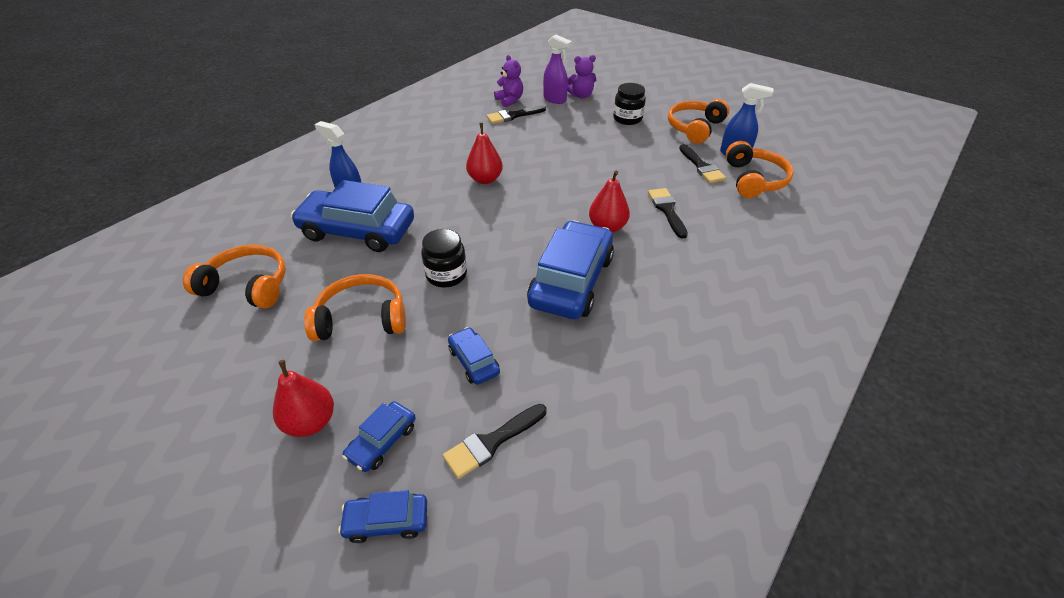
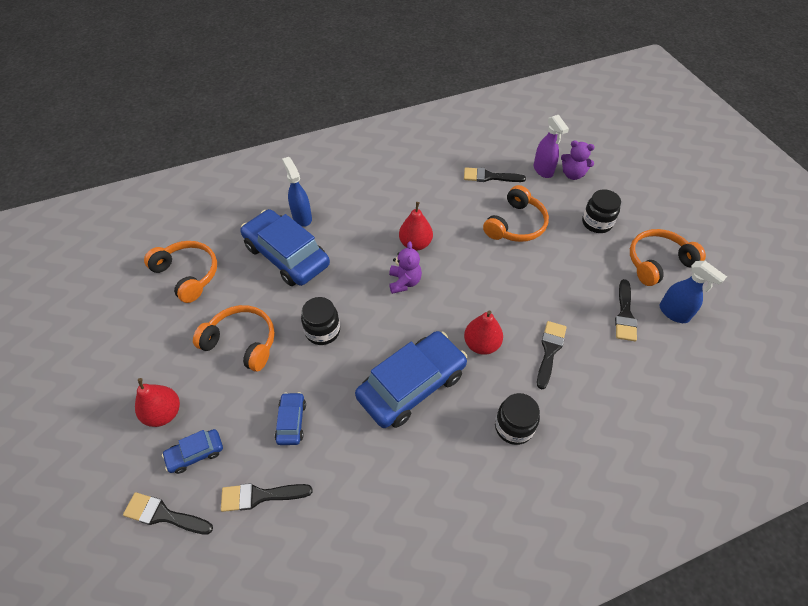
camera: 30 degrees right, 10 degrees up
(387, 521) = (164, 515): blue car -> black brush
(509, 100) = (499, 156): purple teddy bear -> purple teddy bear (404, 282)
(687, 273) = (514, 427): none -> black jar
(754, 180) = (666, 354): orange headphones -> orange headphones (516, 225)

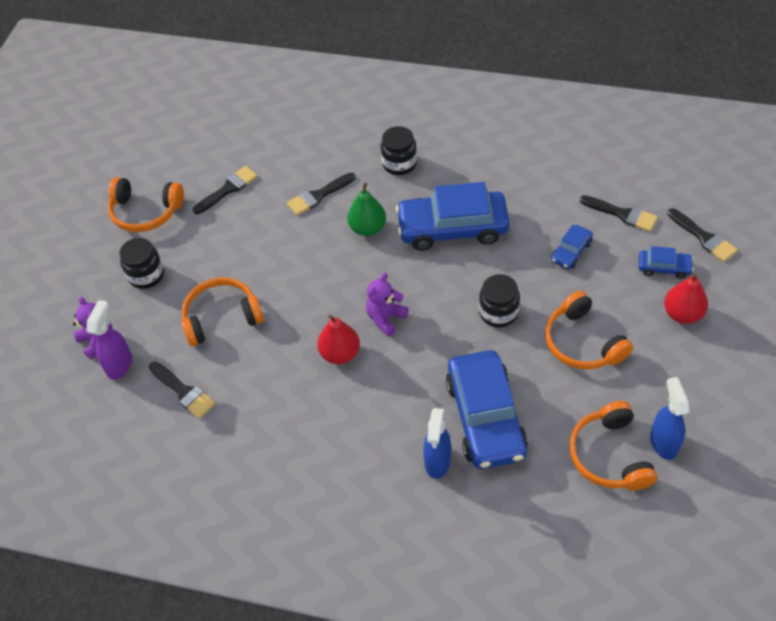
camera: 140 degrees left, 0 degrees up
(481, 344) = (367, 228): red pear -> green pear
(674, 313) = (190, 170): blue spray bottle -> blue spray bottle (663, 442)

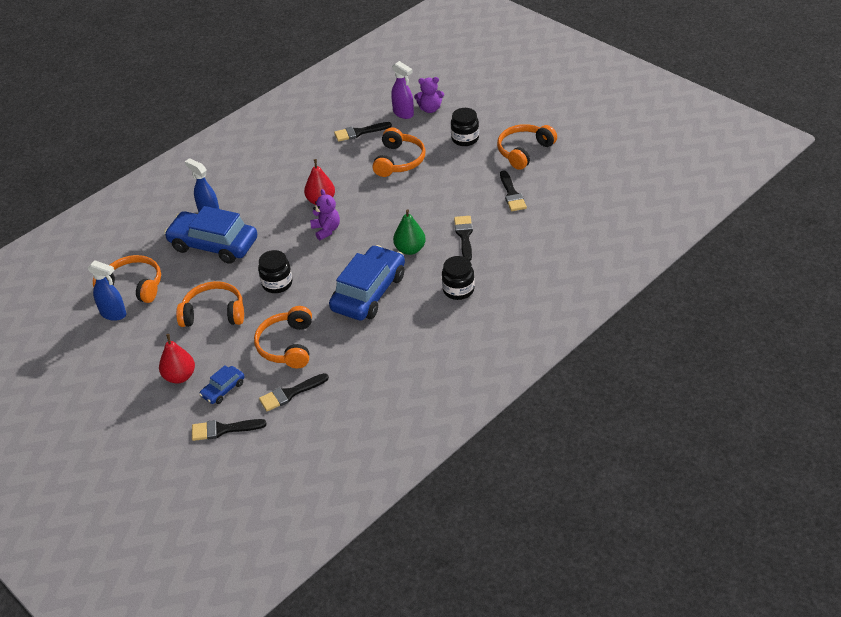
camera: 120 degrees right, 10 degrees down
(571, 251) = (287, 345): blue car -> orange headphones

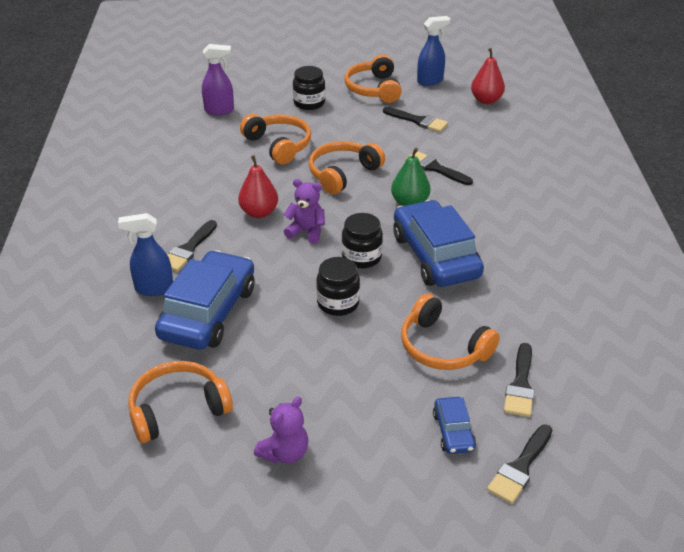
camera: 50 degrees left, 5 degrees down
(113, 314) = (201, 453): blue spray bottle -> blue spray bottle (430, 81)
(180, 376) = (388, 455): red pear -> red pear (486, 100)
(213, 245) = (208, 312): blue car -> blue car turned 135 degrees clockwise
(214, 313) = (318, 371): orange headphones -> orange headphones (342, 174)
(359, 132) = (201, 143): black brush -> black brush (188, 249)
(430, 109) = (239, 97): purple teddy bear -> purple teddy bear (284, 453)
(458, 290) = (503, 208): black jar -> black jar (361, 257)

